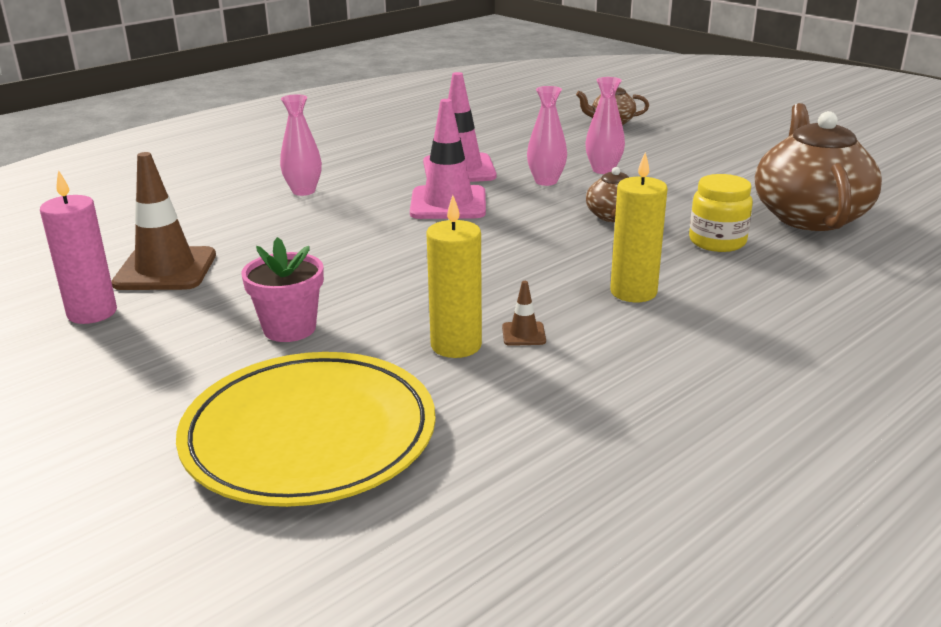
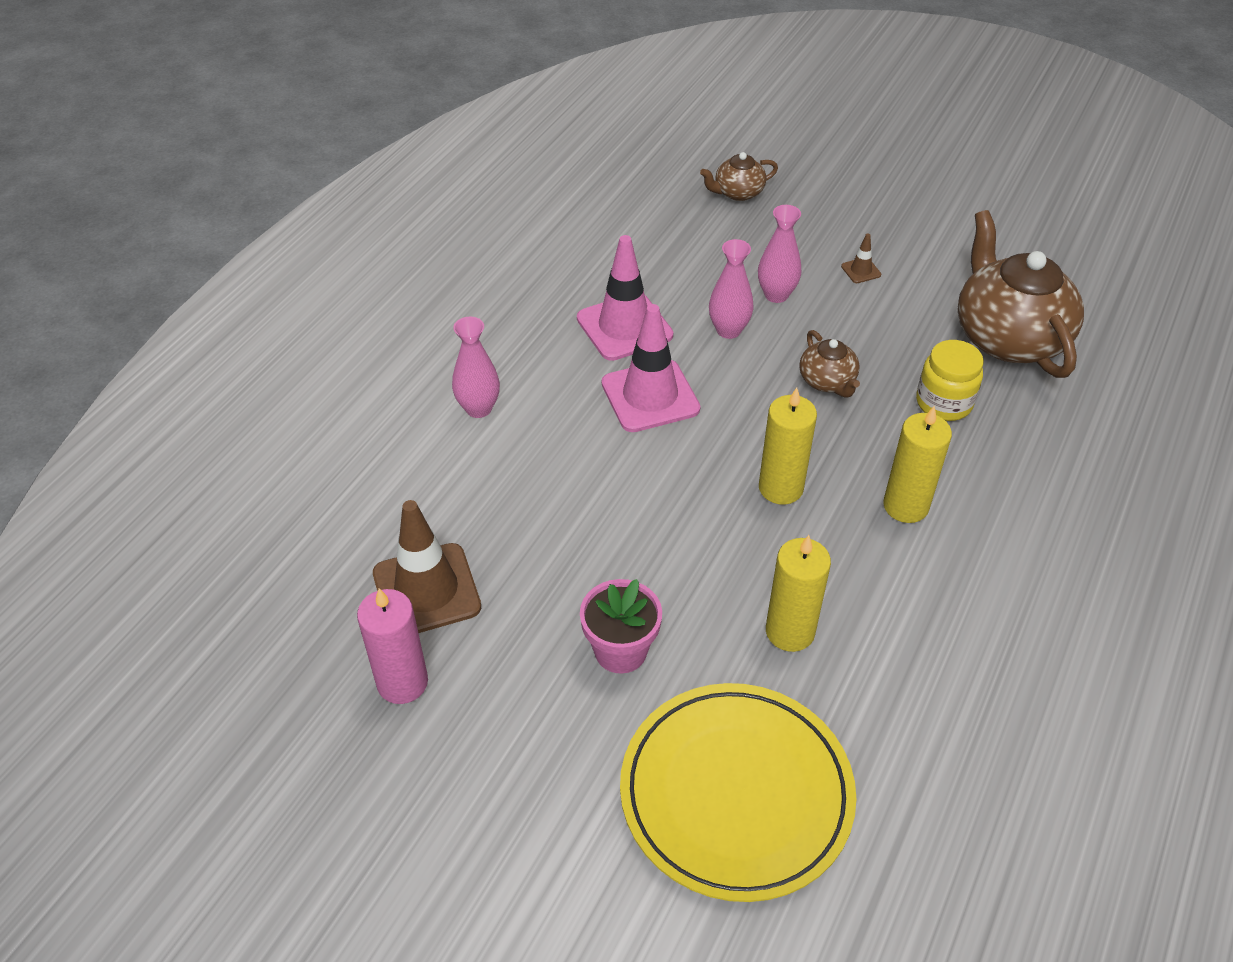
camera: 20 degrees left, 20 degrees up
(520, 264) = (780, 488): none -> yellow candle
(523, 334) = (841, 598): brown traffic cone -> brown traffic cone (861, 270)

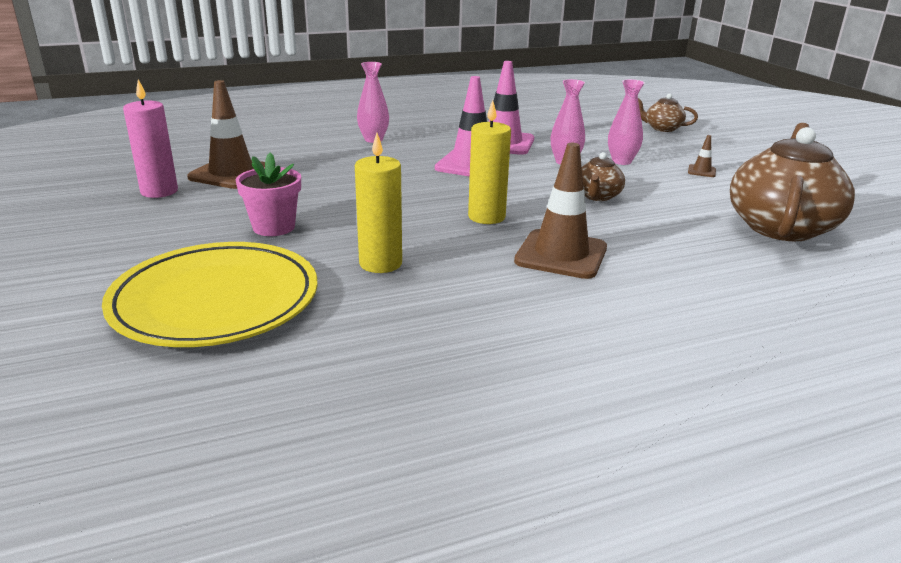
camera: 40 degrees right, 20 degrees down
(905, 506) = (561, 255): yellow candle -> brown traffic cone
(943, 403) = (673, 231): yellow jar -> none

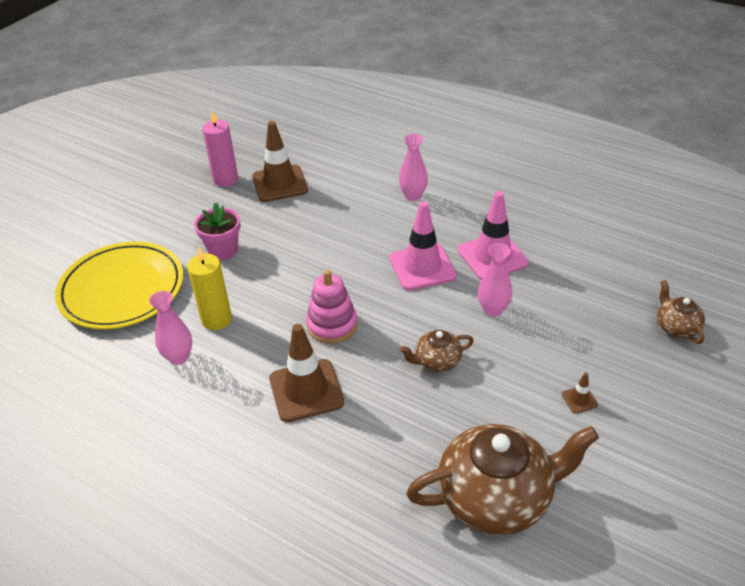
camera: 55 degrees right, 15 degrees up
(486, 217) = (332, 325): yellow candle -> pink stacking toy
(621, 161) = (538, 340): pink vase -> pink vase (178, 357)

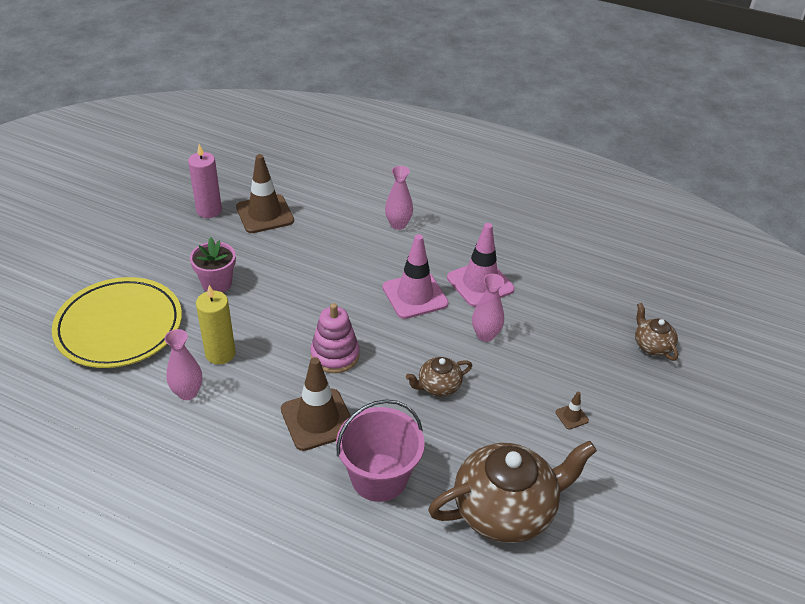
camera: 10 degrees left, 0 degrees up
(363, 454) = (379, 477): none -> pink bucket

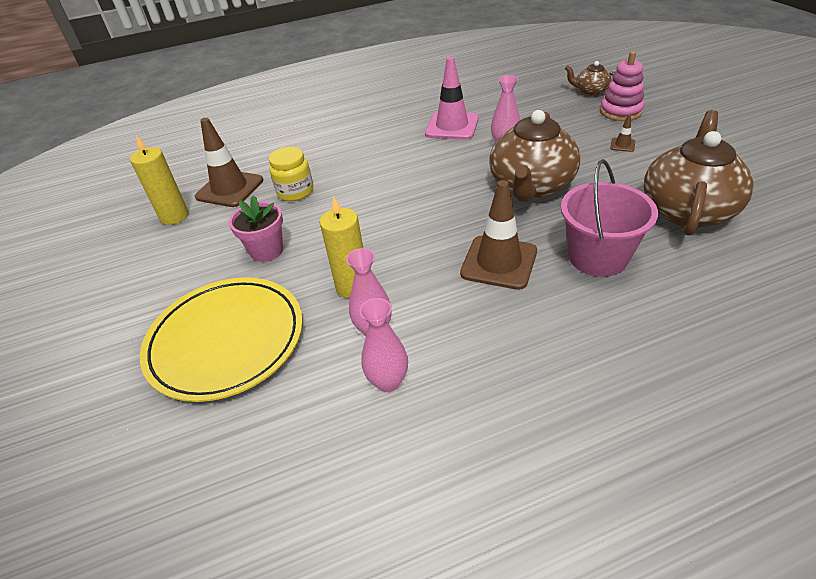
camera: 40 degrees left, 0 degrees up
(209, 210) = (174, 216): pink candle -> yellow candle
(295, 251) = (295, 192): none -> yellow jar
(335, 355) = (438, 222): pink stacking toy -> pink stacking toy (620, 111)
(398, 224) = (343, 133): pink vase -> pink vase (388, 381)
(415, 295) = (425, 157): pink traffic cone -> none
(438, 386) = (531, 186): brown teapot -> brown teapot, size x2.08

